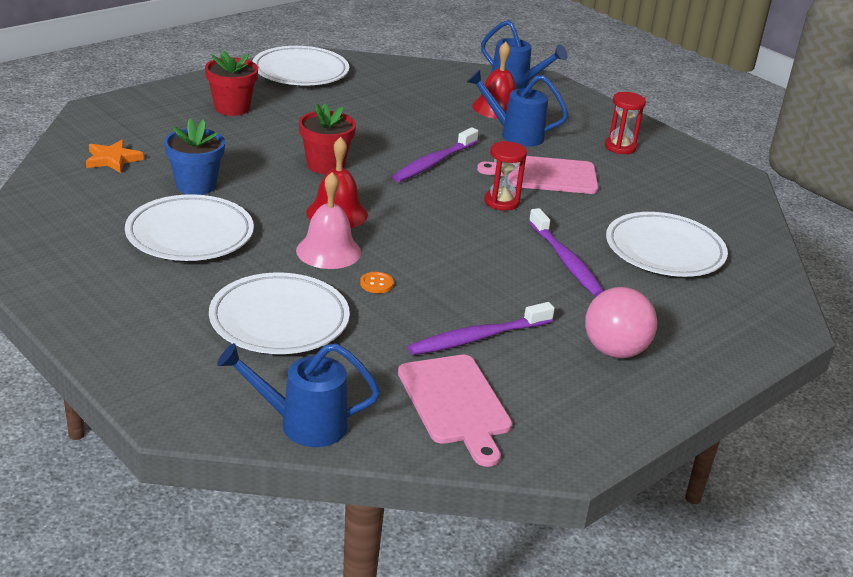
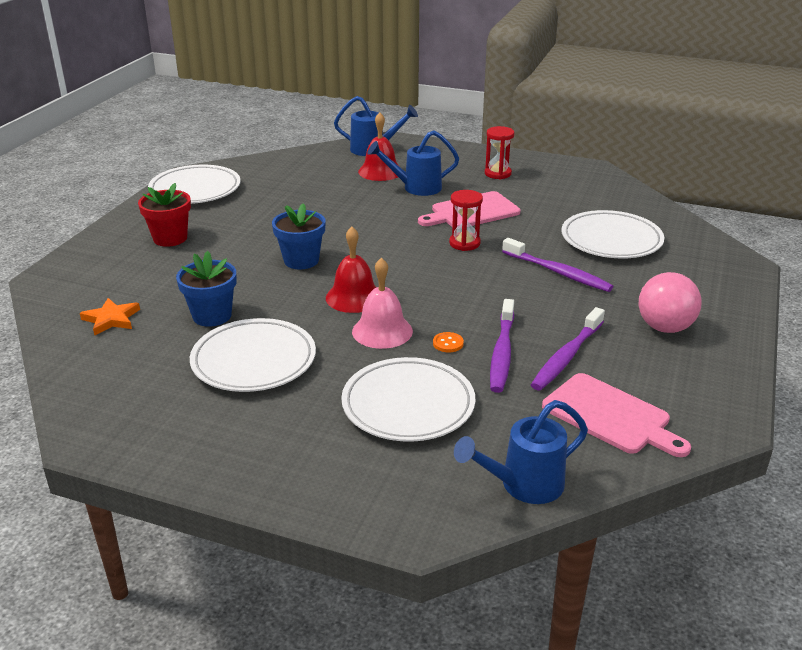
camera: 25 degrees left, 0 degrees up
(325, 165) = (301, 260): red flower pot -> blue flower pot
(433, 163) = (381, 230): purple toothbrush -> purple toothbrush (502, 353)

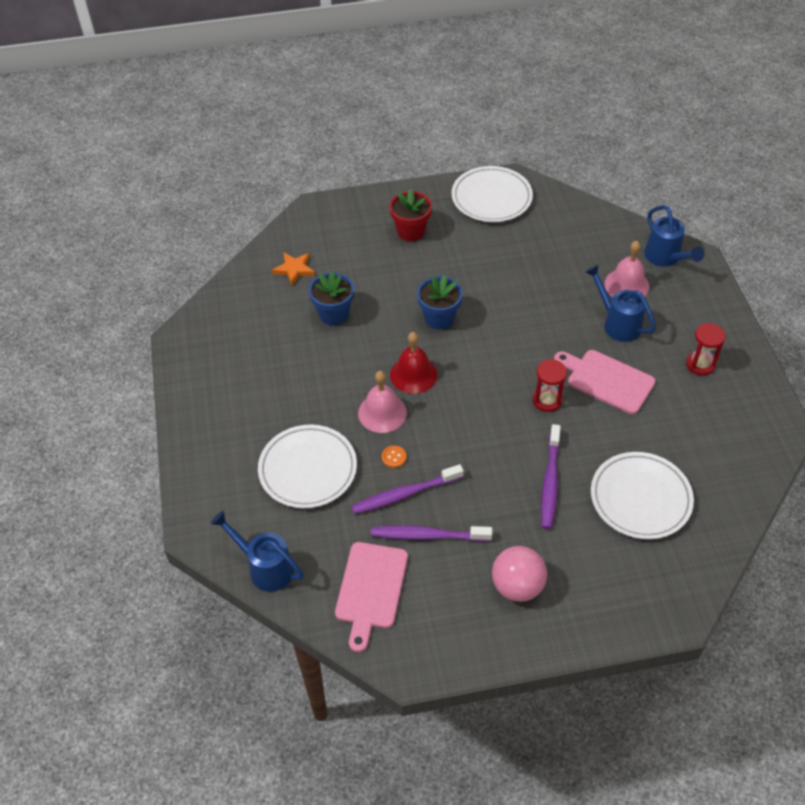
camera: 60 degrees right, 20 degrees up
(254, 360) = (300, 365): white plate -> none
(380, 171) = (626, 285): red bell -> pink bell

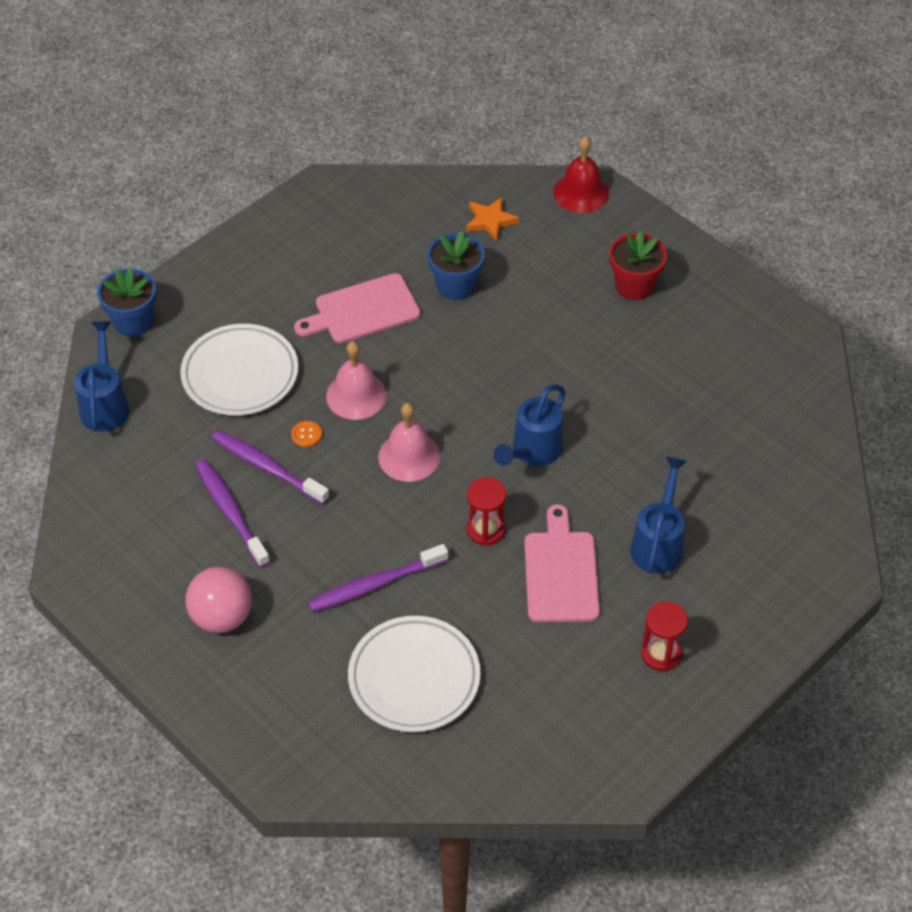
camera: 55 degrees right, 0 degrees up
(371, 589) = (136, 498): pink cutting board -> pink cutting board (363, 311)
(413, 374) = (428, 395): red bell -> red bell (581, 192)
(439, 318) = (526, 376): blue flower pot -> blue flower pot (133, 322)
(491, 198) = (756, 330): white plate -> none
(626, 285) = (729, 525): pink bell -> pink bell (409, 456)
(665, 258) = (811, 544): blue watering can -> blue watering can (533, 452)

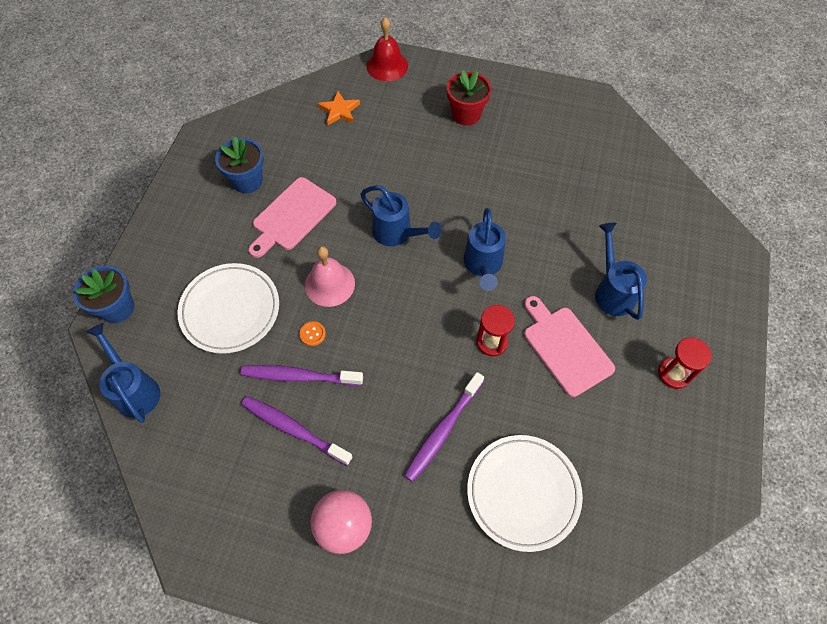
camera: 30 degrees left, 10 degrees up
(409, 456) = (399, 313): pink bell -> none
(456, 286) = (347, 168): blue flower pot -> blue flower pot (247, 181)
(462, 377) = (397, 233): none -> blue watering can

